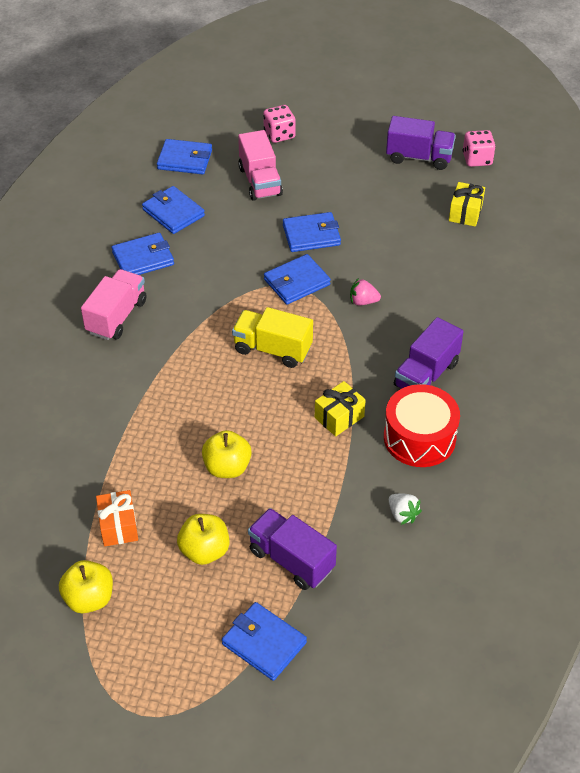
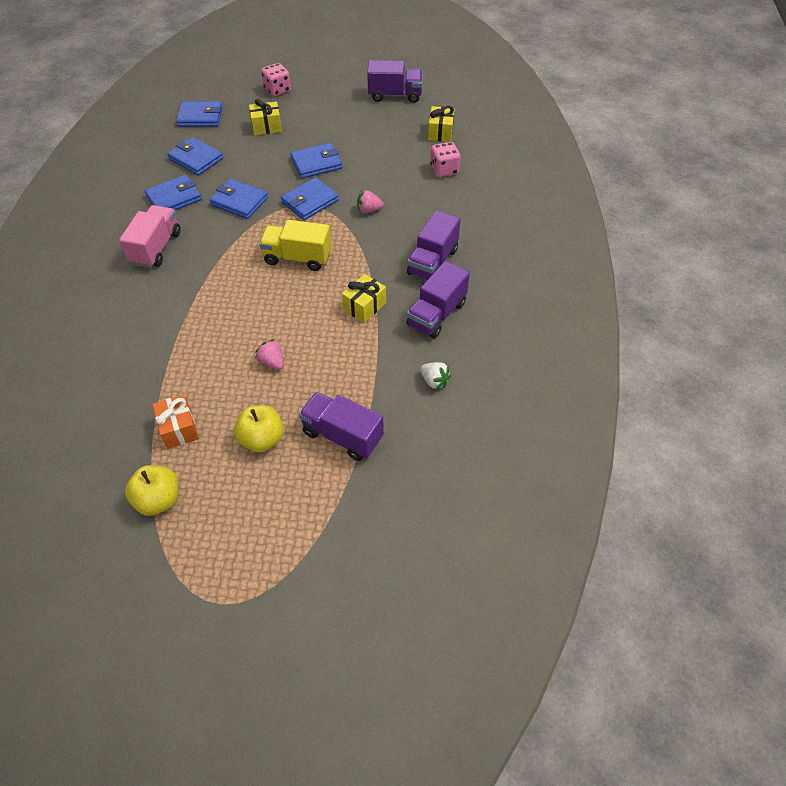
camera: 10 degrees left, 5 degrees up
(227, 467) = (272, 362): yellow apple -> pink strawberry
(260, 181) = (266, 127): pink truck -> yellow gift
(264, 643) = (329, 516): blue wallet -> blue wallet (239, 201)
(419, 438) = (436, 314): red drum -> purple truck
(477, 159) = (442, 92): pink dice -> pink dice (444, 170)

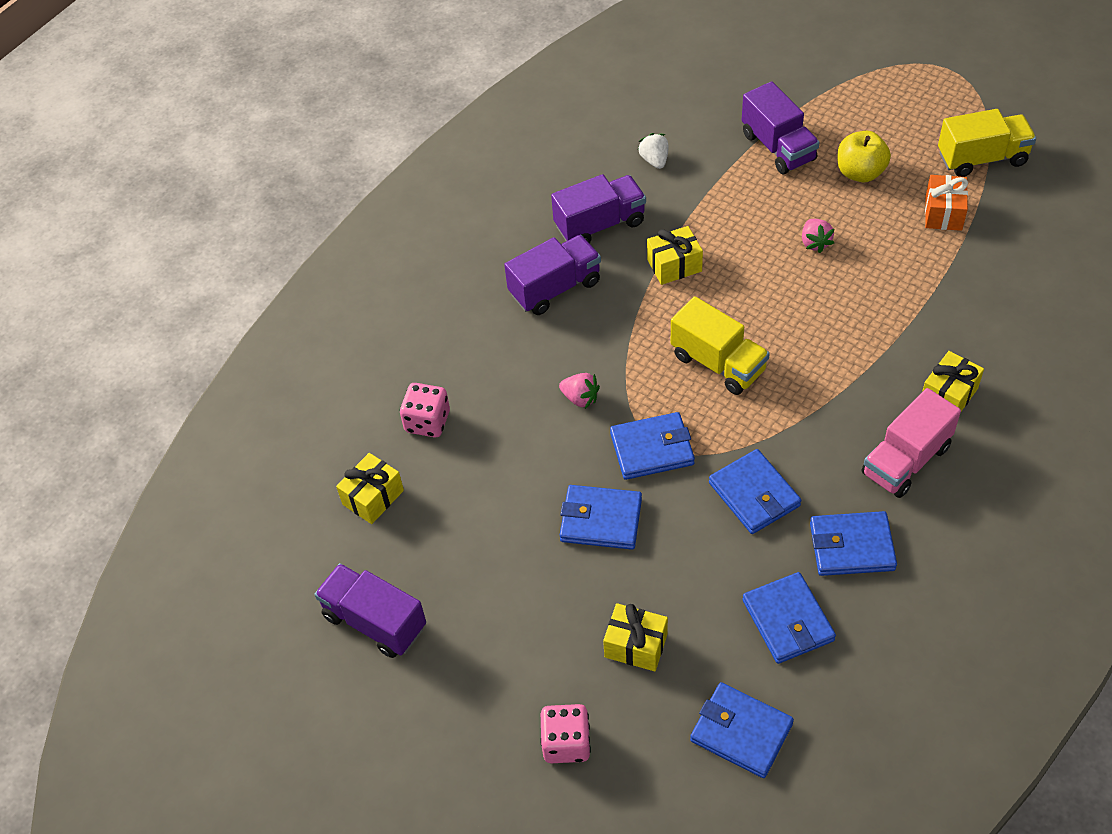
camera: 145 degrees left, 0 degrees up
(139, 293) = (948, 395): none -> yellow gift
(158, 500) = (982, 158): yellow apple -> yellow truck

